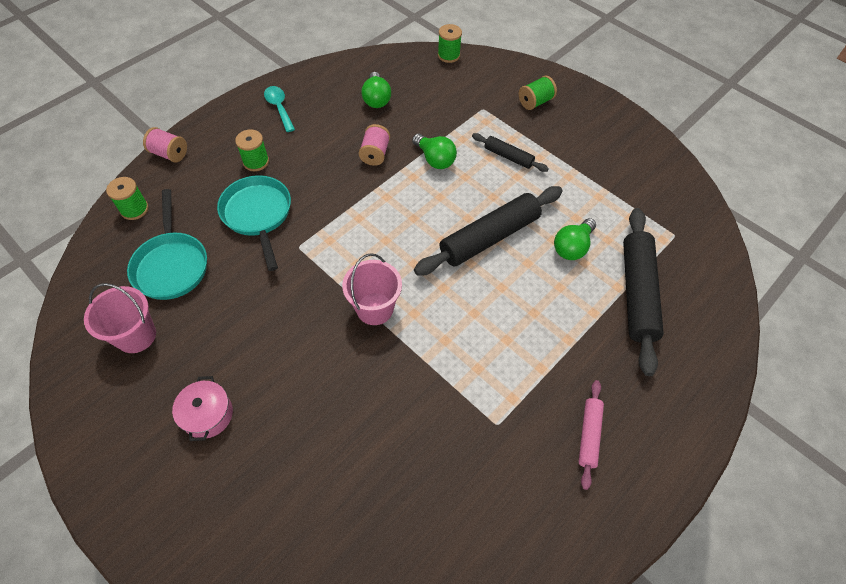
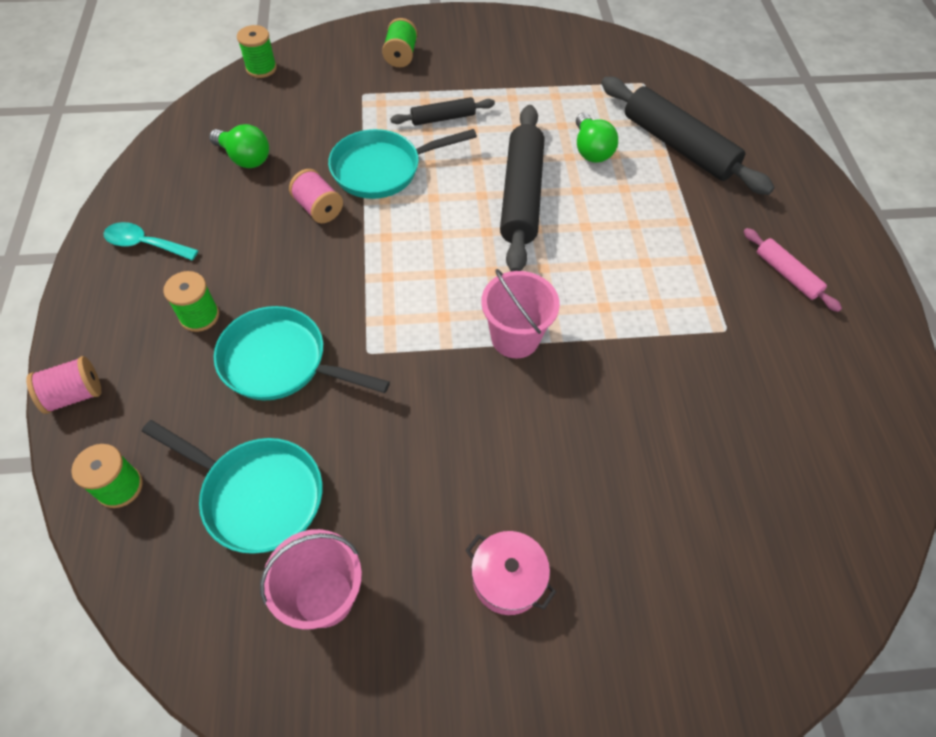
camera: 50 degrees left, 0 degrees up
(435, 159) = (382, 169): green light bulb -> turquoise pan

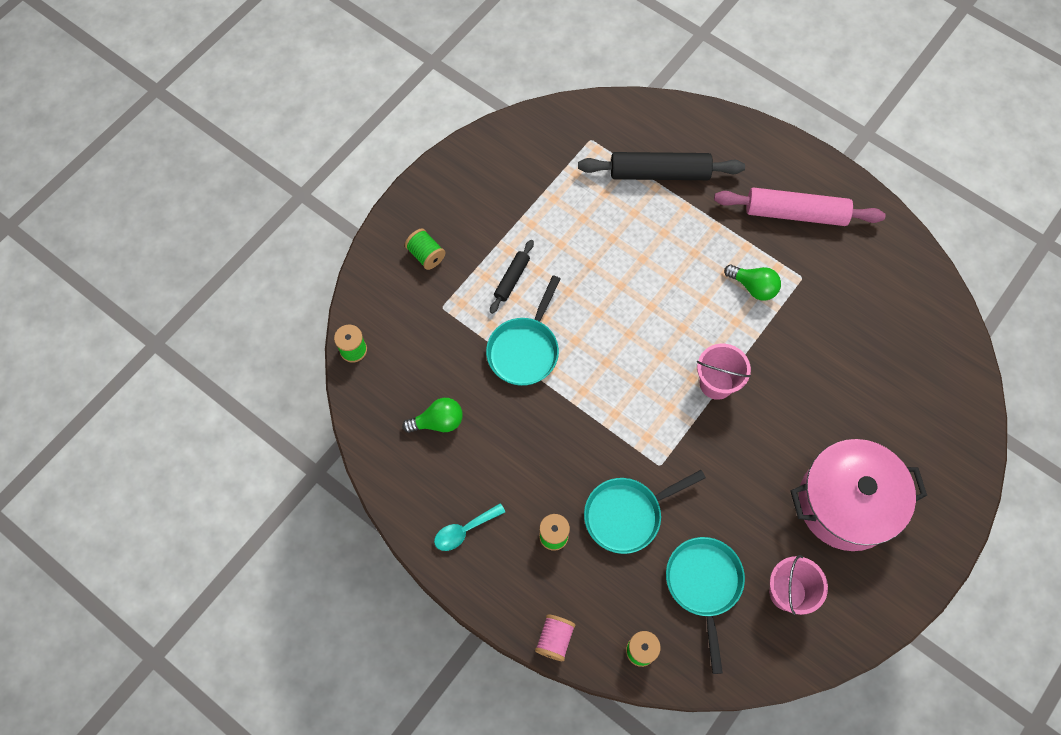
camera: 45 degrees left, 10 degrees up
(256, 495) = (704, 585): turquoise pan -> turquoise pan turned 75 degrees counterclockwise
(318, 208) = (525, 411): pink spool -> none
(508, 579) = (846, 503): pink pot -> pink pot, size x2.27
(521, 196) = (619, 292): black rolling pin -> none
(591, 150) = (618, 222): green light bulb -> green light bulb (753, 287)
(786, 275) = (795, 213): pink rolling pin -> pink rolling pin, size x1.93

